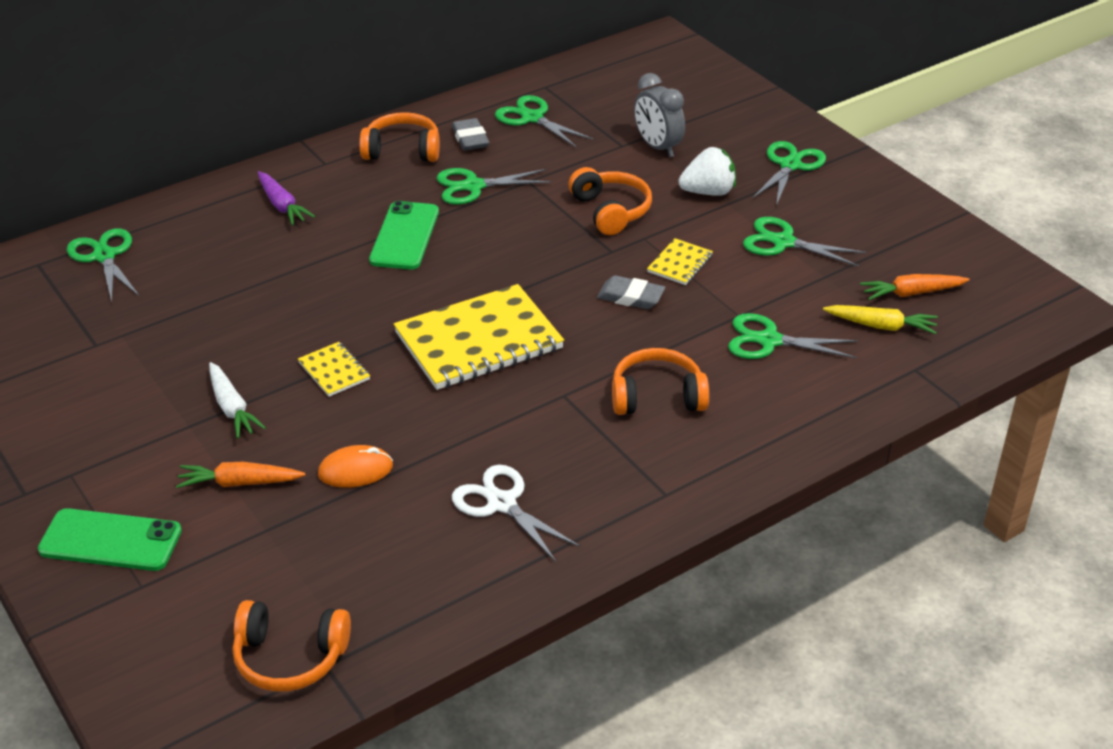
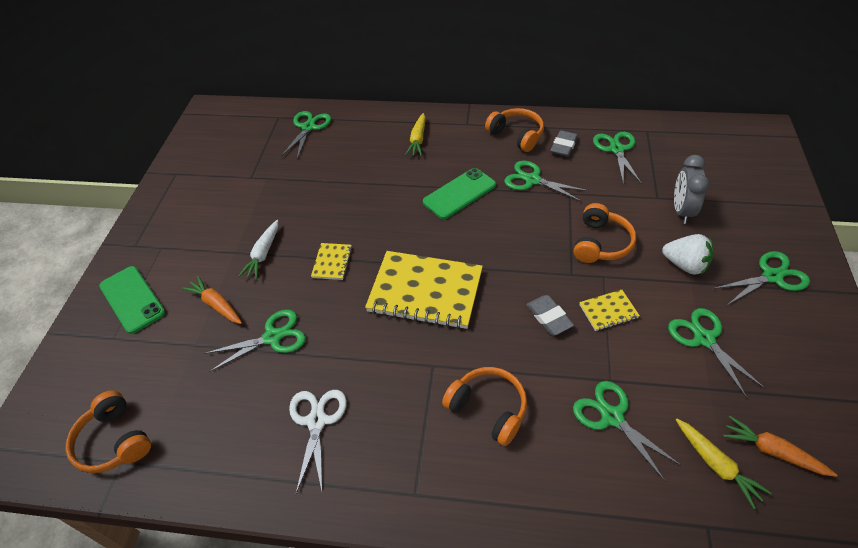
camera: 45 degrees right, 10 degrees up
(282, 205) = (418, 140): purple carrot -> yellow carrot
(355, 470) = (273, 337): orange mouse -> green scissors

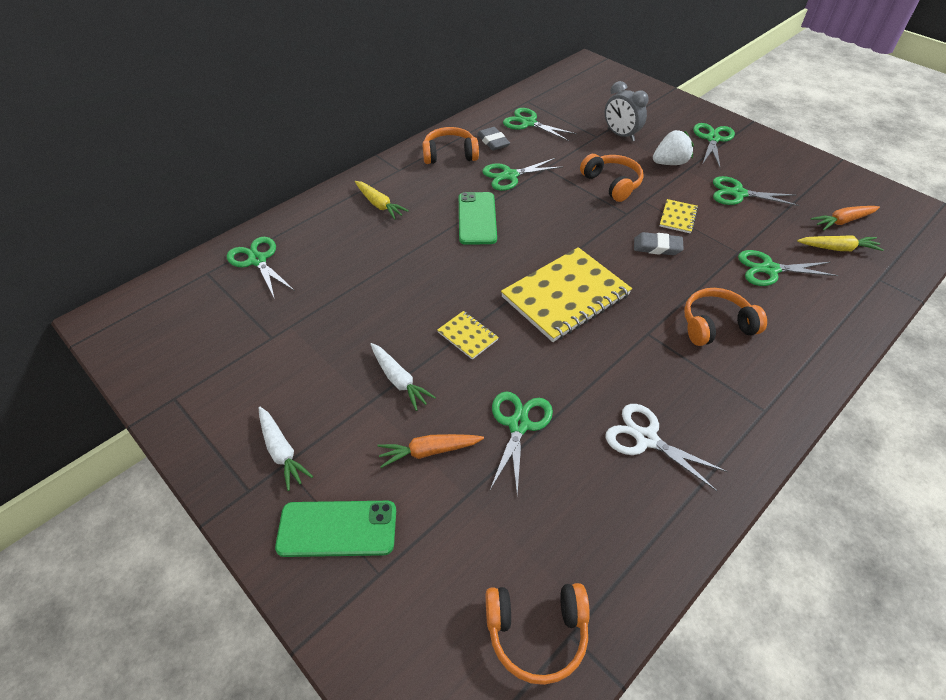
camera: 55 degrees left, 0 degrees up
(170, 240) = (281, 451): none -> white carrot

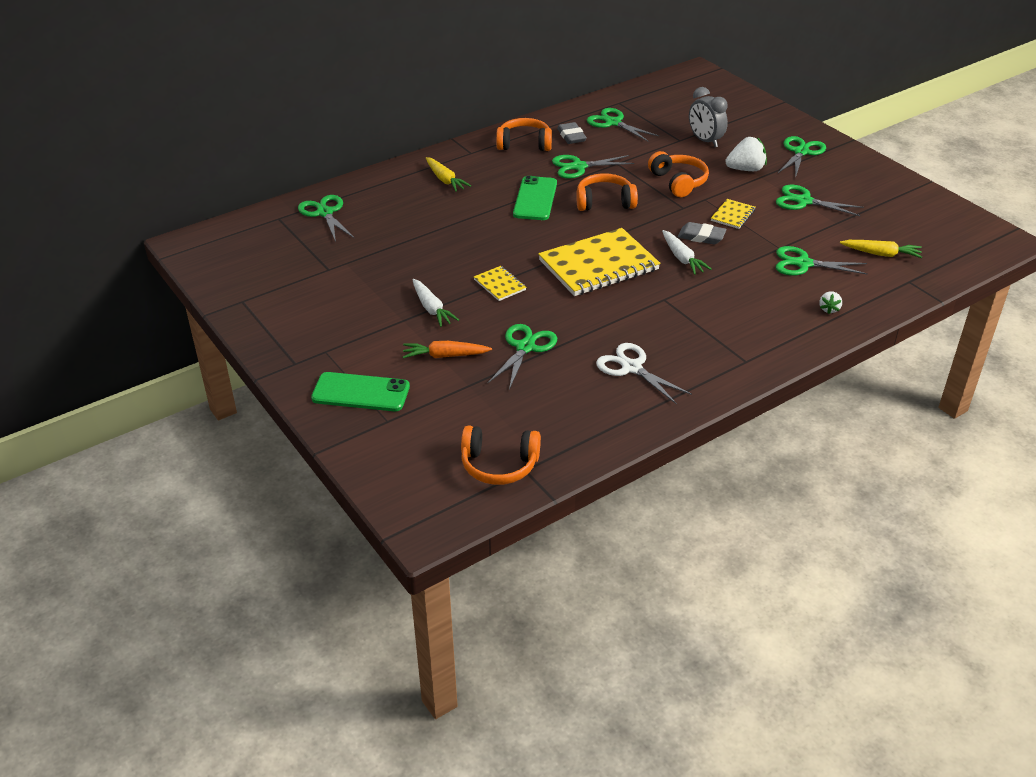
camera: 10 degrees right, 10 degrees down
(281, 451) = (325, 343): white carrot -> white carrot (682, 258)
(716, 325) = (730, 299): orange headphones -> orange headphones (604, 202)
(819, 325) = (829, 309): none -> white strawberry
(842, 221) = (899, 233): orange carrot -> none

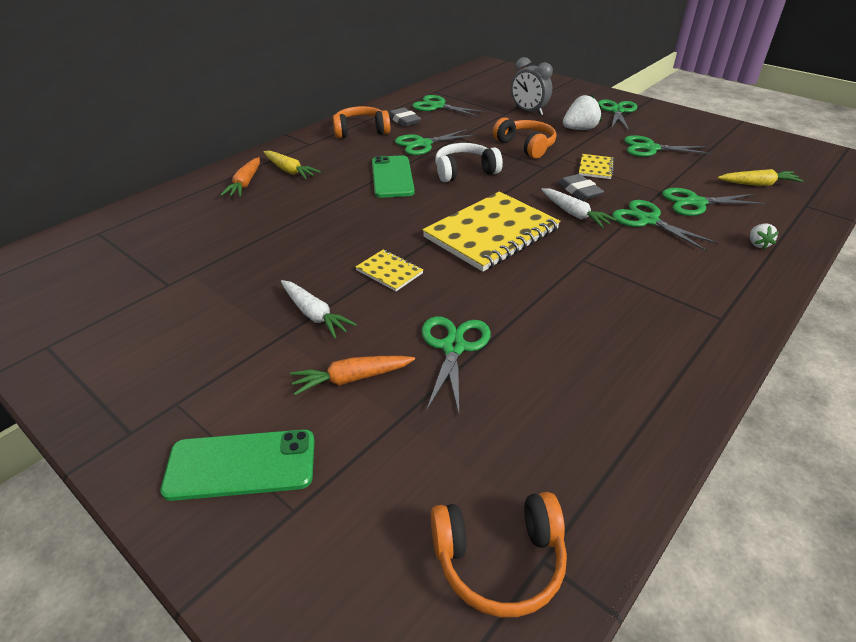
camera: 15 degrees left, 0 degrees up
(325, 213) = (156, 220): green scissors -> green scissors (647, 220)
(403, 188) = (245, 184): none -> orange carrot
(604, 202) = (464, 171): orange headphones -> white headphones
(631, 367) = (598, 351): white scissors -> none
(701, 236) = (579, 191): grey eraser -> grey eraser turned 60 degrees clockwise

